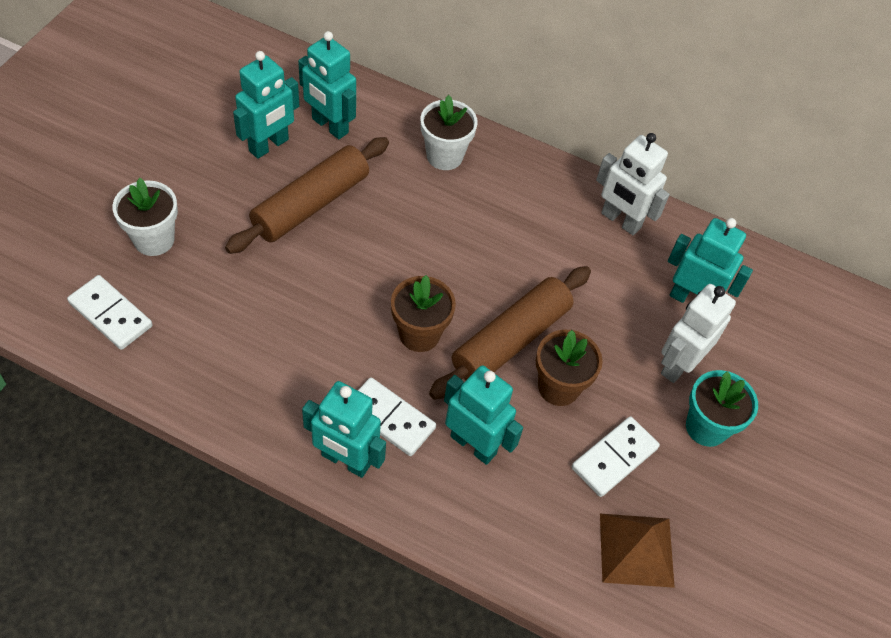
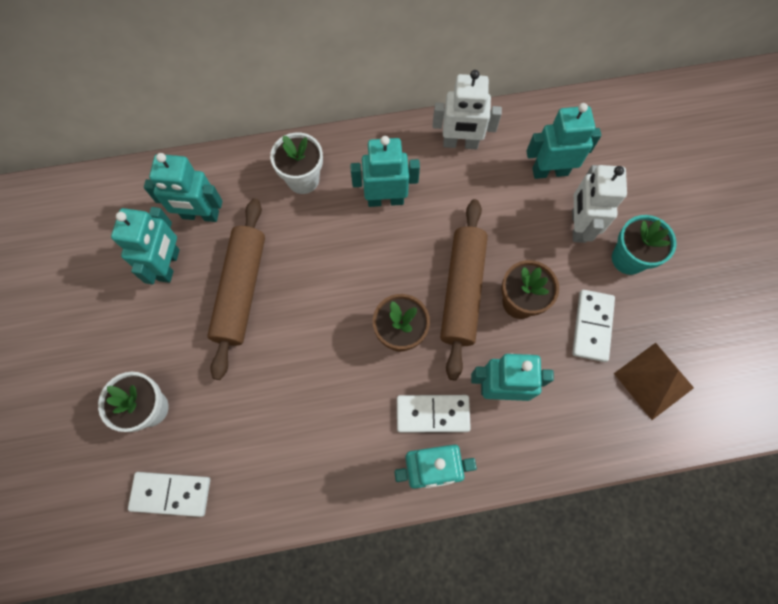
camera: 30 degrees left, 15 degrees up
(506, 219) = (385, 199): none -> turquoise robot

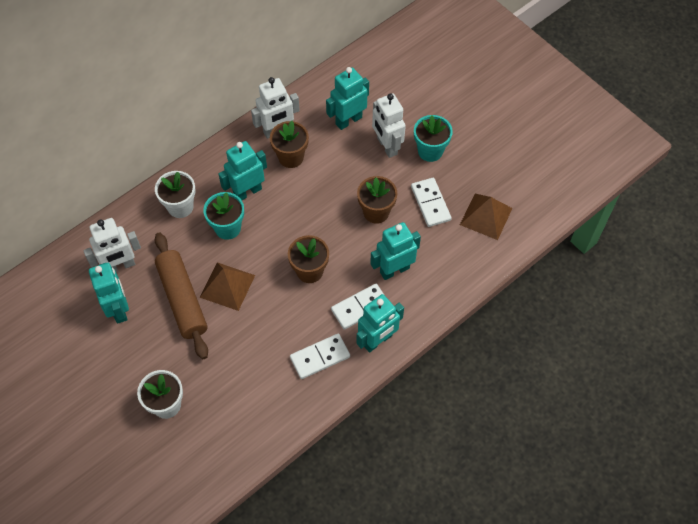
camera: 30 degrees left, 10 degrees down
(171, 493) = (216, 447): white domino -> white domino (320, 357)
(200, 215) = (120, 266): turquoise robot -> white robot
(298, 301) = (227, 286): none -> brown pyramid
(339, 231) = (228, 228): none -> turquoise flower pot
(458, 183) = (291, 157): none -> brown flower pot
(462, 291) = (335, 224): brown rolling pin -> none

